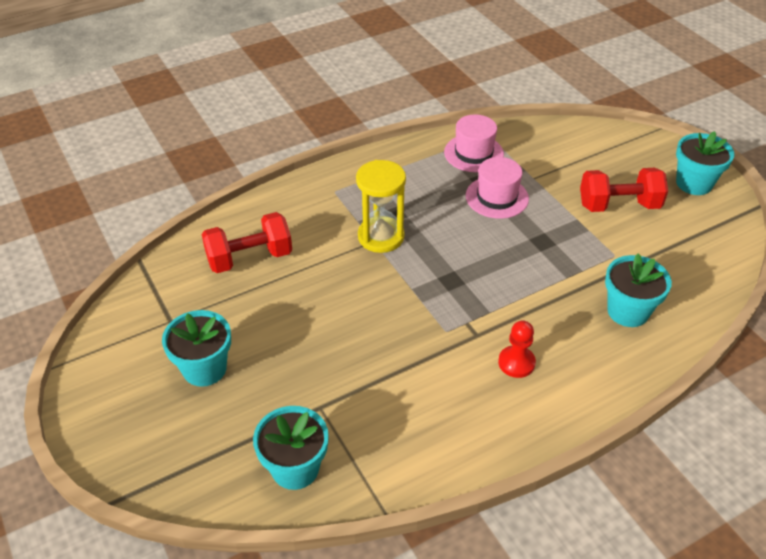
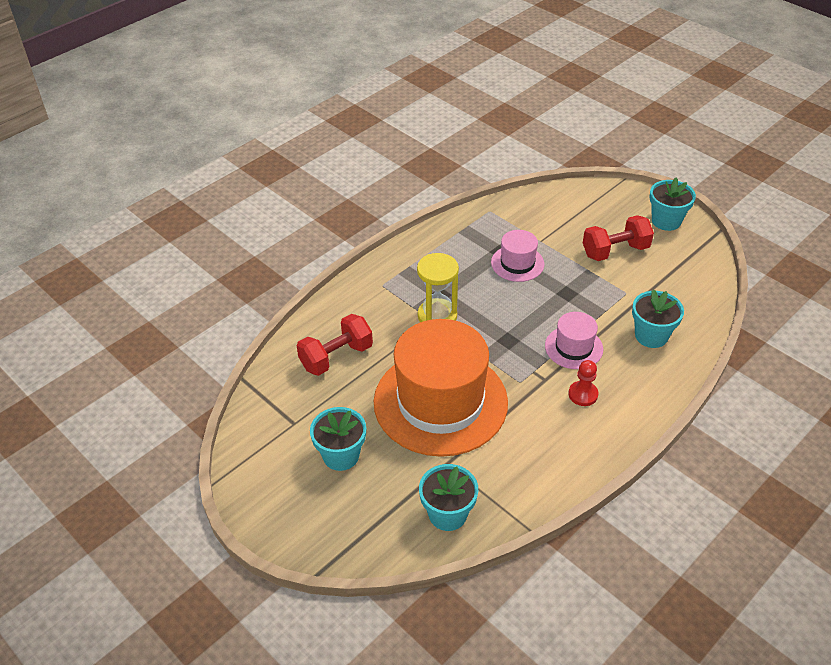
camera: 15 degrees left, 0 degrees up
(343, 333) = (440, 402): none -> orange hat
(473, 153) = (484, 229): pink hat -> pink hat (573, 347)

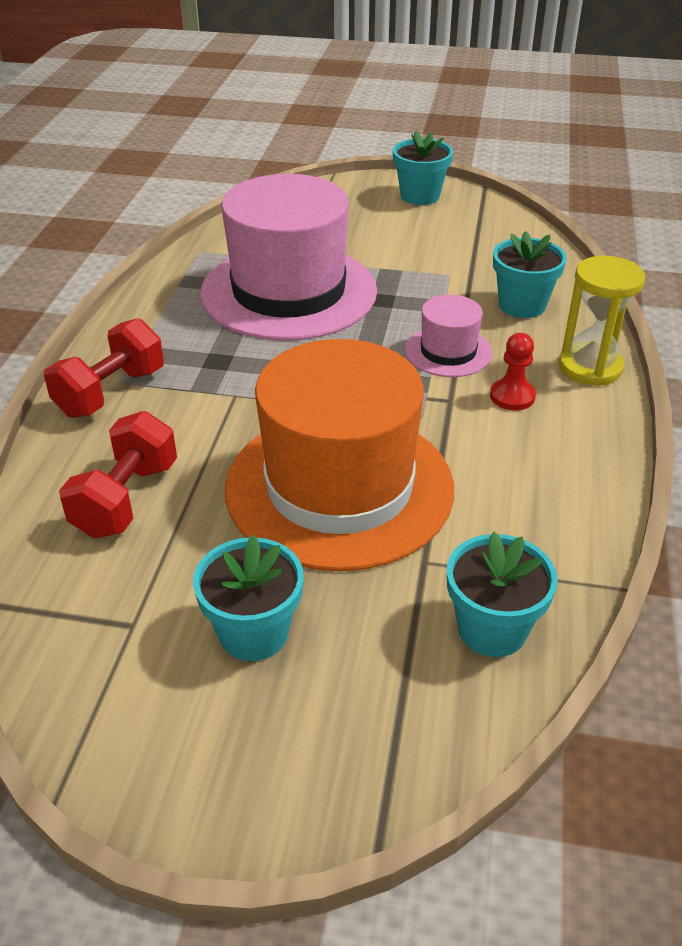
camera: 35 degrees left, 5 degrees down
(437, 316) = (236, 387): yellow hourglass -> yellow hourglass (590, 367)
(517, 263) = (288, 292): pink hat -> pink hat, size x2.20
(615, 251) = (394, 240): red dumbbell -> red dumbbell (110, 392)

